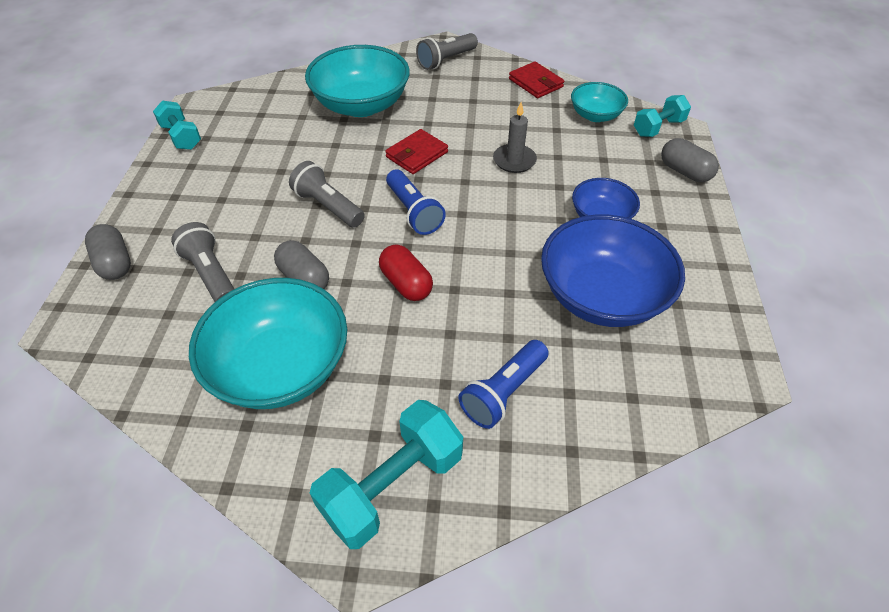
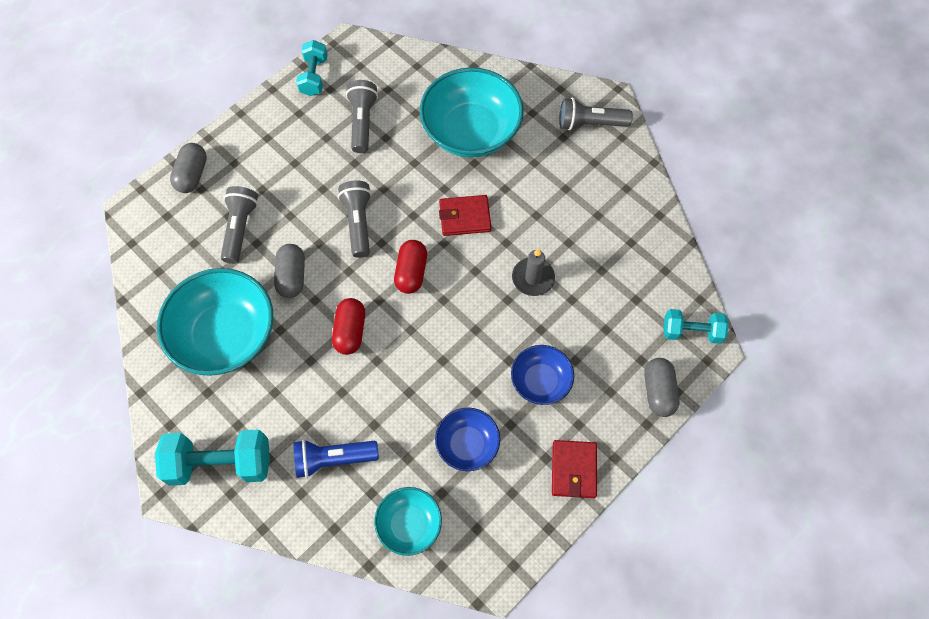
camera: 40 degrees right, 15 degrees up
(260, 143) = (362, 122): none -> grey flashlight
(413, 212) = (411, 272): blue flashlight -> red capsule
(535, 83) = (641, 205): red wallet -> red wallet (573, 470)
(595, 115) = (652, 279): turquoise bowl -> turquoise bowl (409, 524)
(601, 296) = (467, 444): blue bowl -> blue bowl, size x0.55

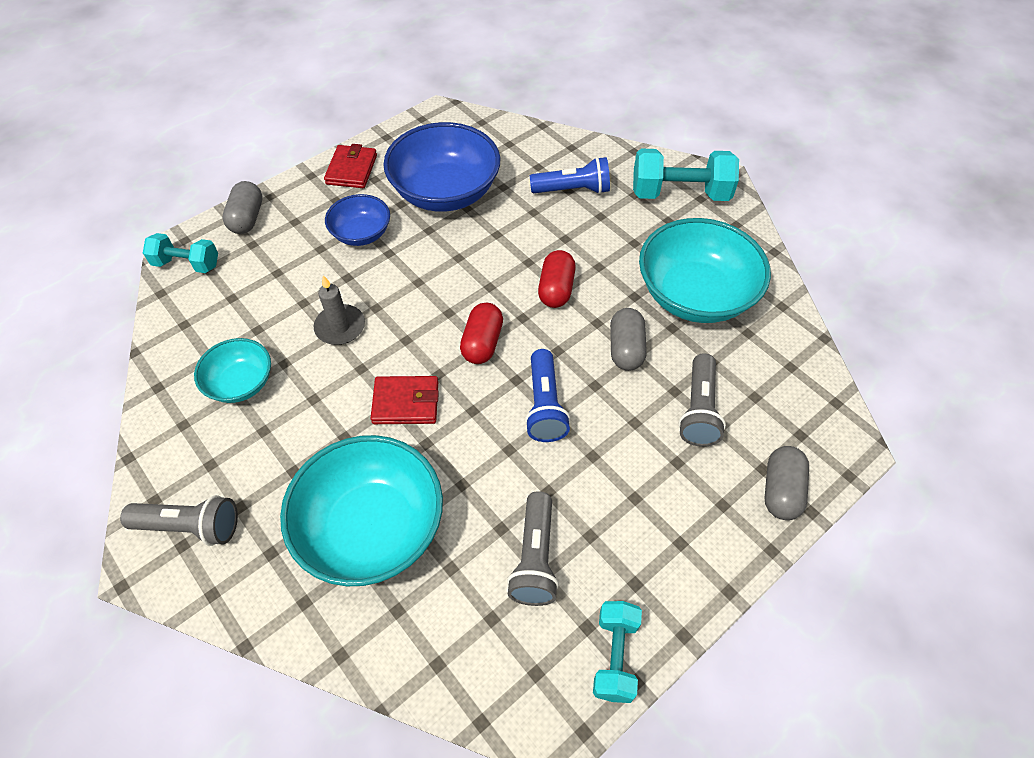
camera: 175 degrees left, 10 degrees down
(358, 223) = (544, 405): grey flashlight -> blue flashlight
(409, 524) = (506, 145): turquoise bowl -> turquoise bowl (241, 383)
(467, 444) = (445, 192): blue bowl -> blue bowl, size x1.83

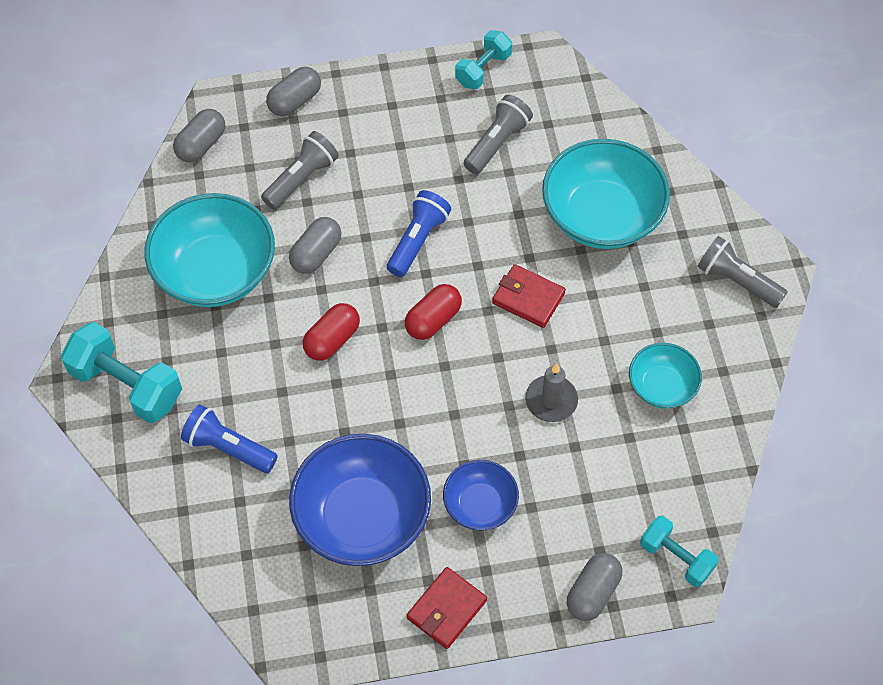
camera: 150 degrees left, 5 degrees up
(818, 395) = (201, 145): none -> grey capsule

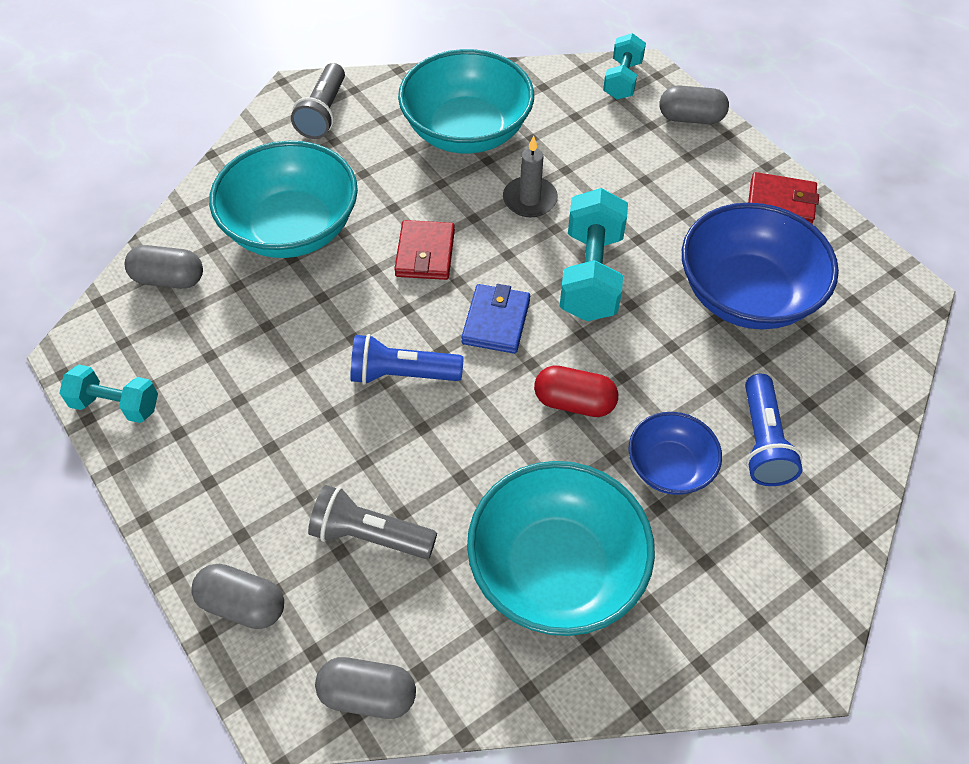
camera: 115 degrees left, 5 degrees down
(127, 385) = (766, 590): turquoise dumbbell -> turquoise dumbbell (591, 275)
(316, 254) = (472, 468): grey capsule -> grey capsule (169, 279)
(433, 320) = (496, 321): red capsule -> blue wallet
(480, 505) = (669, 214): blue bowl -> blue bowl (669, 467)
(497, 143) = (229, 350): grey flashlight -> none
(661, 386) = (467, 131): turquoise bowl -> turquoise bowl, size x1.83

